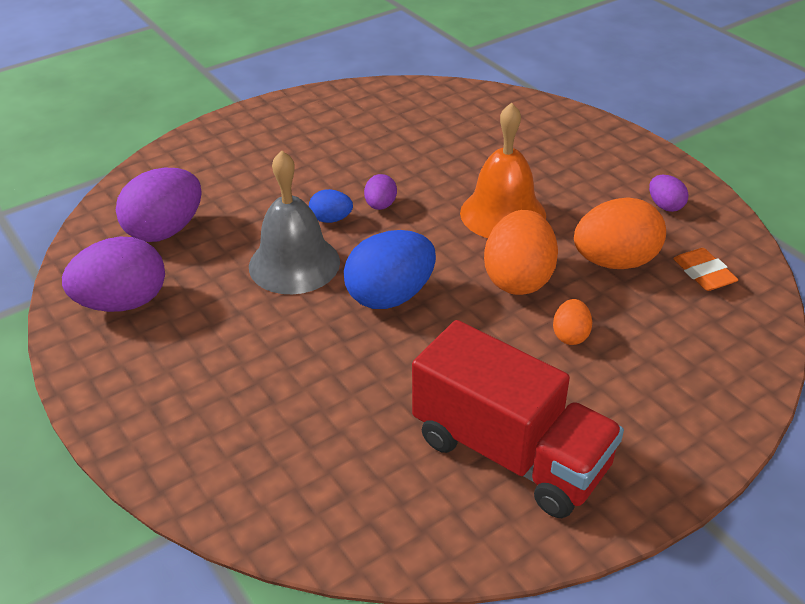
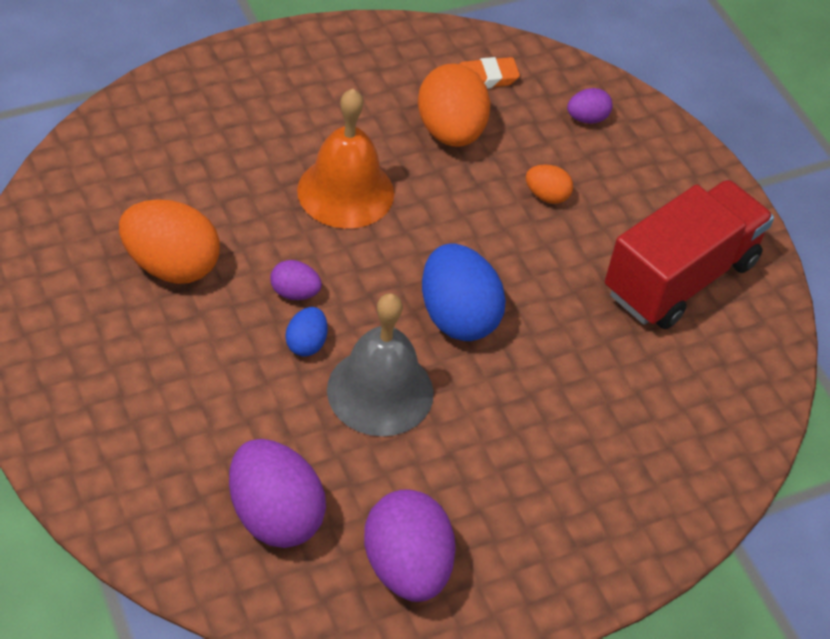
camera: 85 degrees left, 10 degrees up
(518, 279) = (457, 209): orange egg -> orange egg (171, 265)
(665, 206) = (374, 66): purple egg -> purple egg (587, 118)

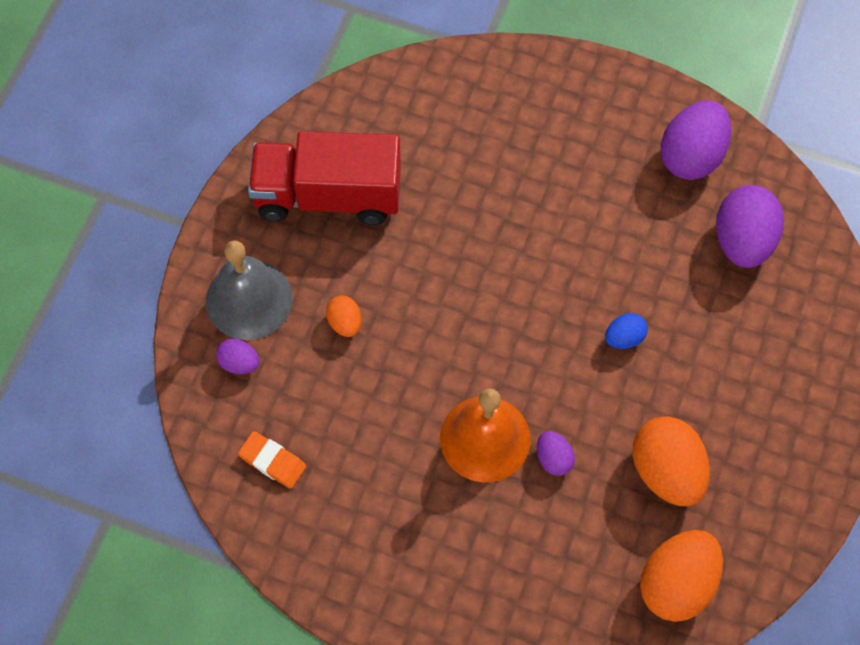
camera: 130 degrees left, 15 degrees up
(295, 293) = (598, 382): purple egg -> purple egg (553, 458)
(380, 391) = (606, 269): grey bell -> grey bell (249, 299)
(450, 131) = (353, 431): orange egg -> orange egg (676, 583)
(457, 316) = (505, 281): blue egg -> none

